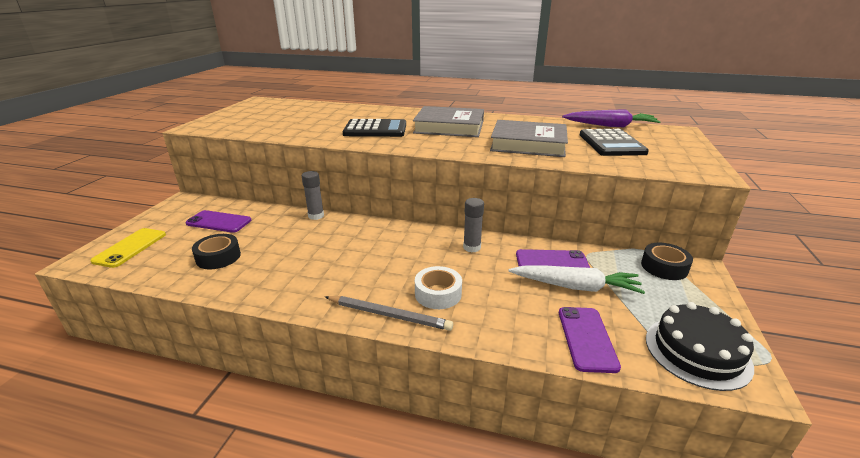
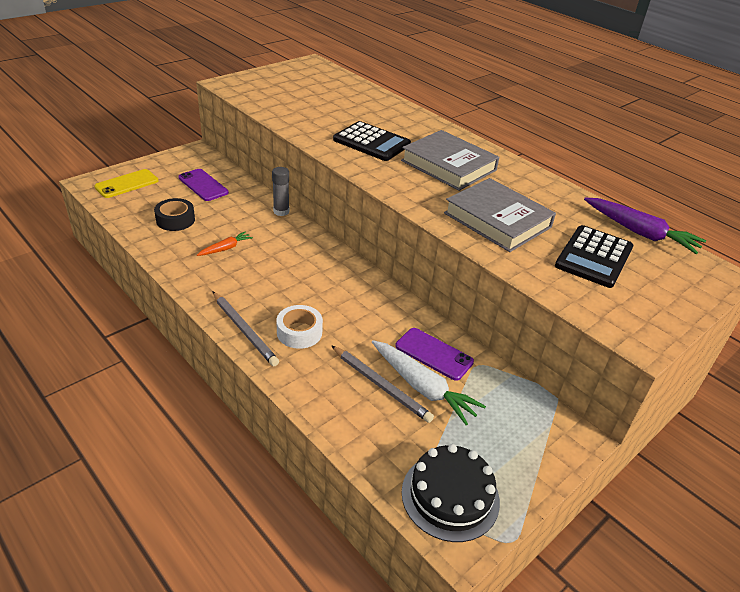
camera: 30 degrees right, 10 degrees up
(295, 260) = (225, 248): none -> orange carrot
(472, 247) = (378, 305): grey glue stick -> none
(547, 300) = (381, 385): none -> grey pencil
(587, 338) = (371, 432): purple phone -> none
(664, 267) = (540, 417): black tape -> none

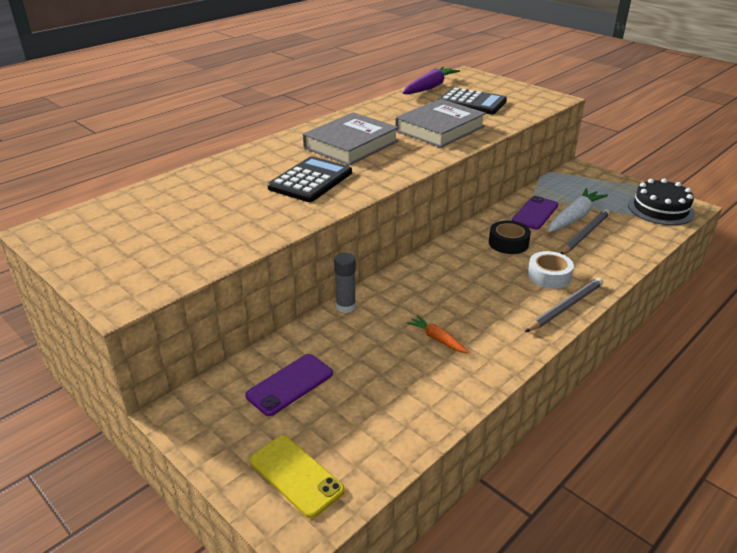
camera: 90 degrees left, 5 degrees down
(175, 220) = (388, 394): black tape -> black tape (508, 243)

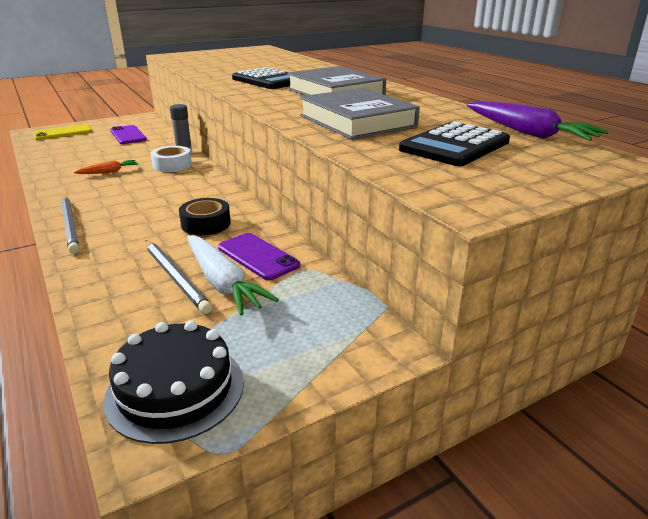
camera: 105 degrees right, 5 degrees down
(549, 276) = (124, 230): white tape -> white tape (172, 165)

